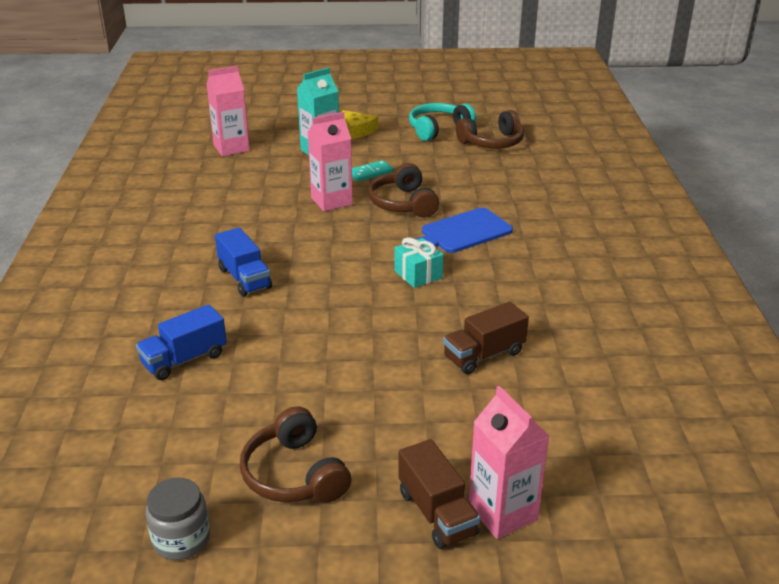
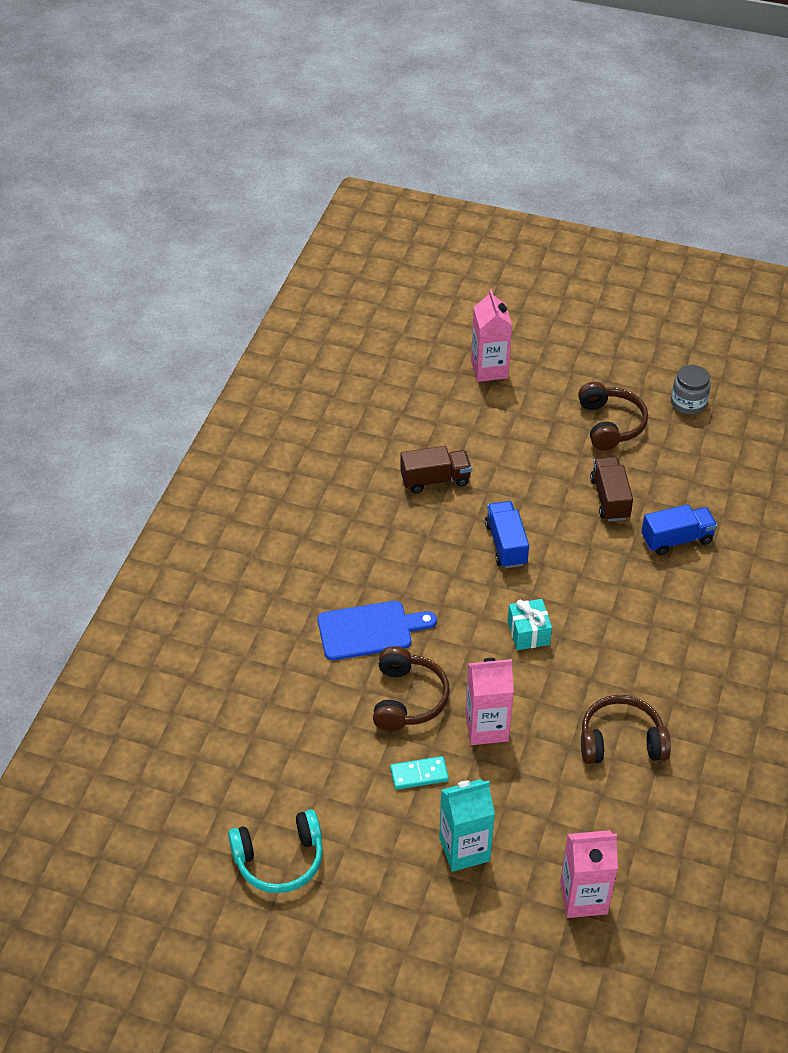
camera: 160 degrees left, 15 degrees up
(244, 278) = (610, 623): blue truck -> blue truck (506, 544)
(358, 130) = (392, 893): yellow cheese -> none
(418, 274) = (444, 582): turquoise gift -> turquoise gift (528, 633)
(437, 513) = (529, 379): brown truck -> brown truck (610, 499)
(492, 142) = (228, 800): brown headphones -> brown headphones (621, 741)

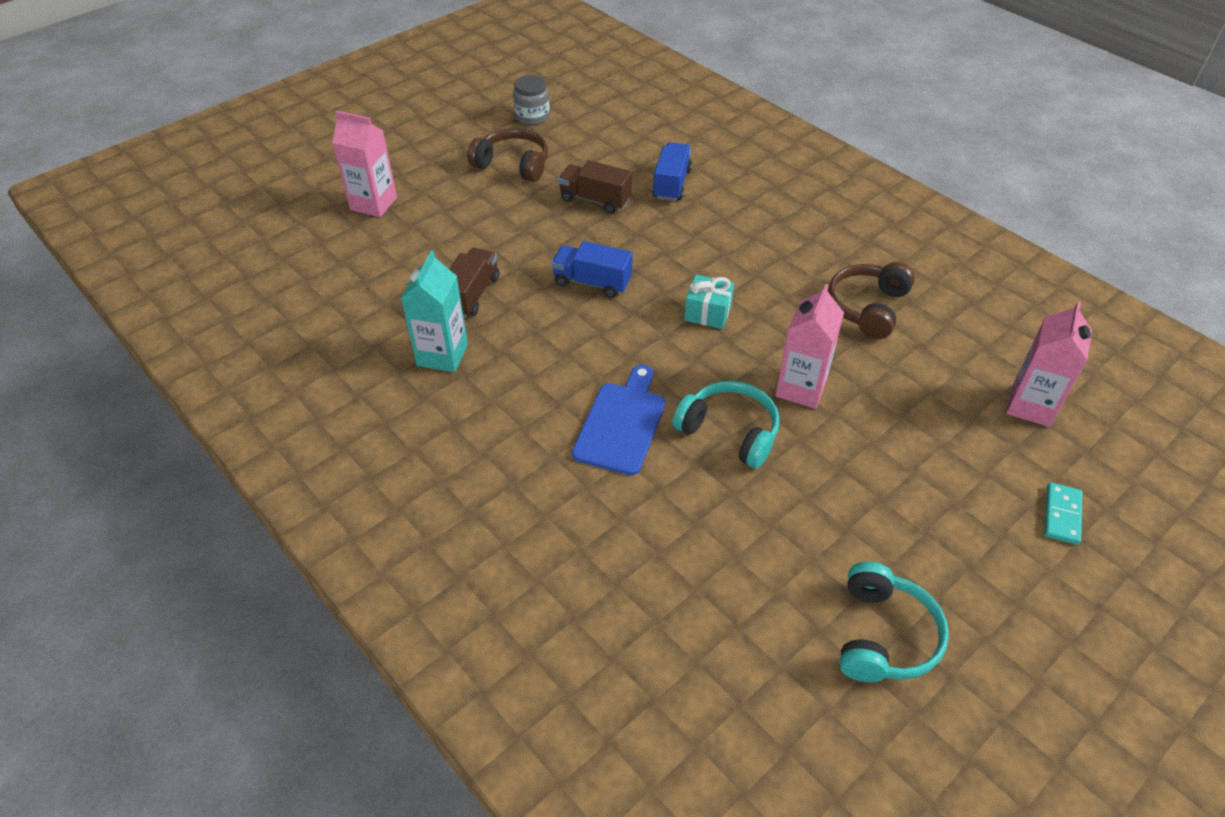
camera: 60 degrees left, 0 degrees up
(407, 698) = (729, 432): brown headphones -> turquoise headphones
(419, 774) = (830, 463): turquoise domino -> turquoise domino (1061, 515)
(464, 849) = (939, 467): turquoise carton -> turquoise carton (442, 355)

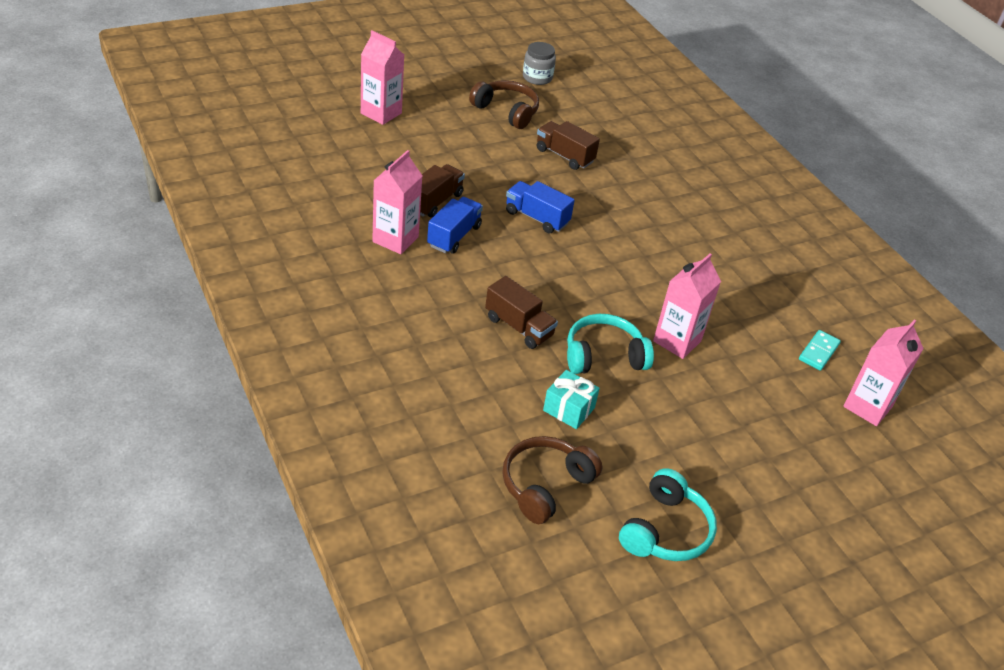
camera: 10 degrees right, 5 degrees down
(442, 355) = (395, 239): turquoise carton -> pink carton
(621, 424) = (519, 327): blue cutting board -> brown truck
(671, 184) = (634, 160): blue truck -> blue truck (454, 236)
(708, 313) = (623, 265): turquoise gift -> turquoise gift (569, 409)
(729, 432) = (604, 356): turquoise headphones -> turquoise headphones turned 60 degrees counterclockwise
(868, 308) = (761, 297): brown headphones -> brown headphones (545, 485)
(1061, 515) = (854, 491): turquoise domino -> turquoise domino (818, 352)

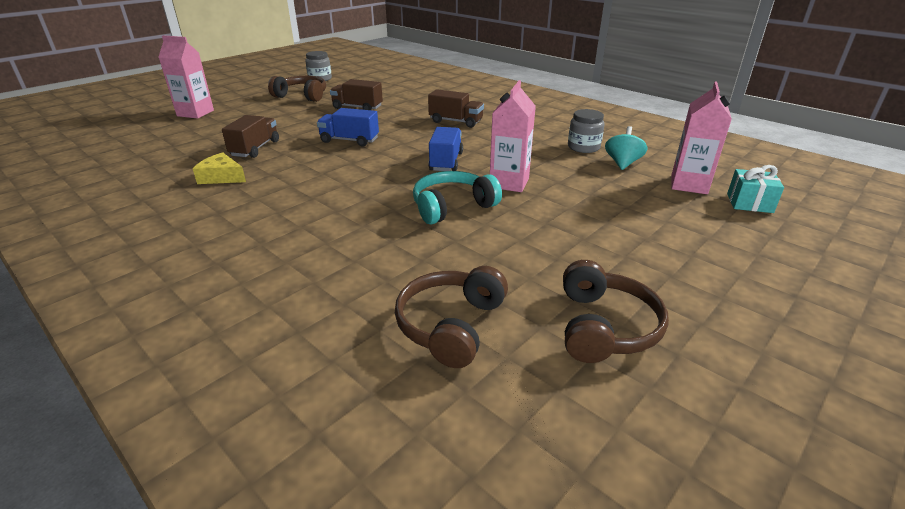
camera: 15 degrees left, 10 degrees down
(395, 239) = (222, 177): pink carton -> yellow cheese
(454, 236) = (279, 164): blue truck -> blue truck (446, 162)
(519, 327) = (362, 206): brown truck -> brown truck (456, 121)
(569, 409) = (441, 252): turquoise gift -> turquoise gift (749, 203)
(665, 530) = (603, 327): turquoise headphones -> brown headphones
(792, 312) = (583, 147): none -> grey jar
(818, 352) = (622, 163): turquoise domino -> turquoise spinning top

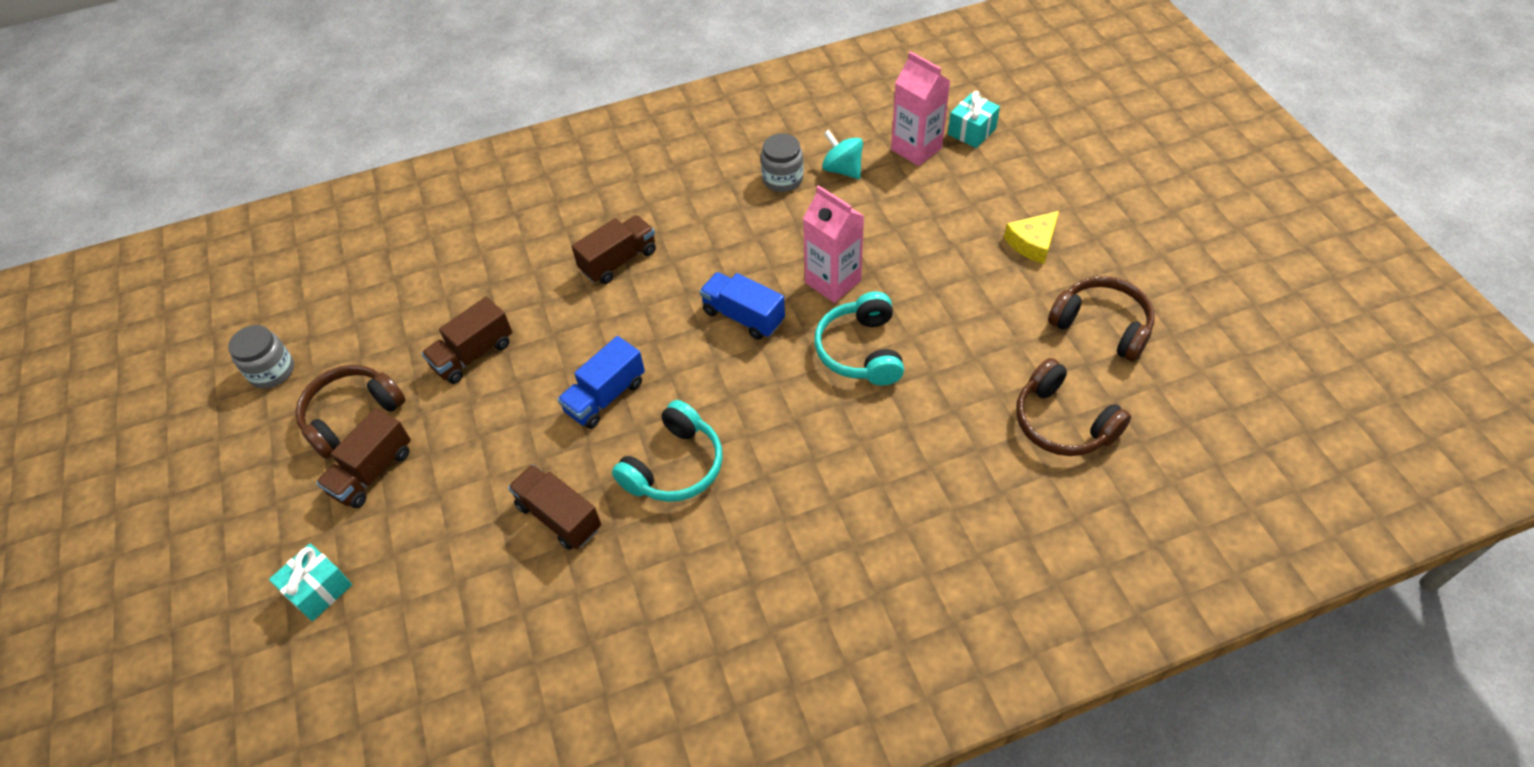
camera: 60 degrees left, 20 degrees up
(195, 113) = (319, 590): pink carton -> turquoise gift
(222, 177) = (641, 570): yellow cheese -> yellow cheese (1032, 243)
(269, 106) = (372, 472): none -> brown truck
(306, 169) = (674, 466): none -> turquoise headphones

